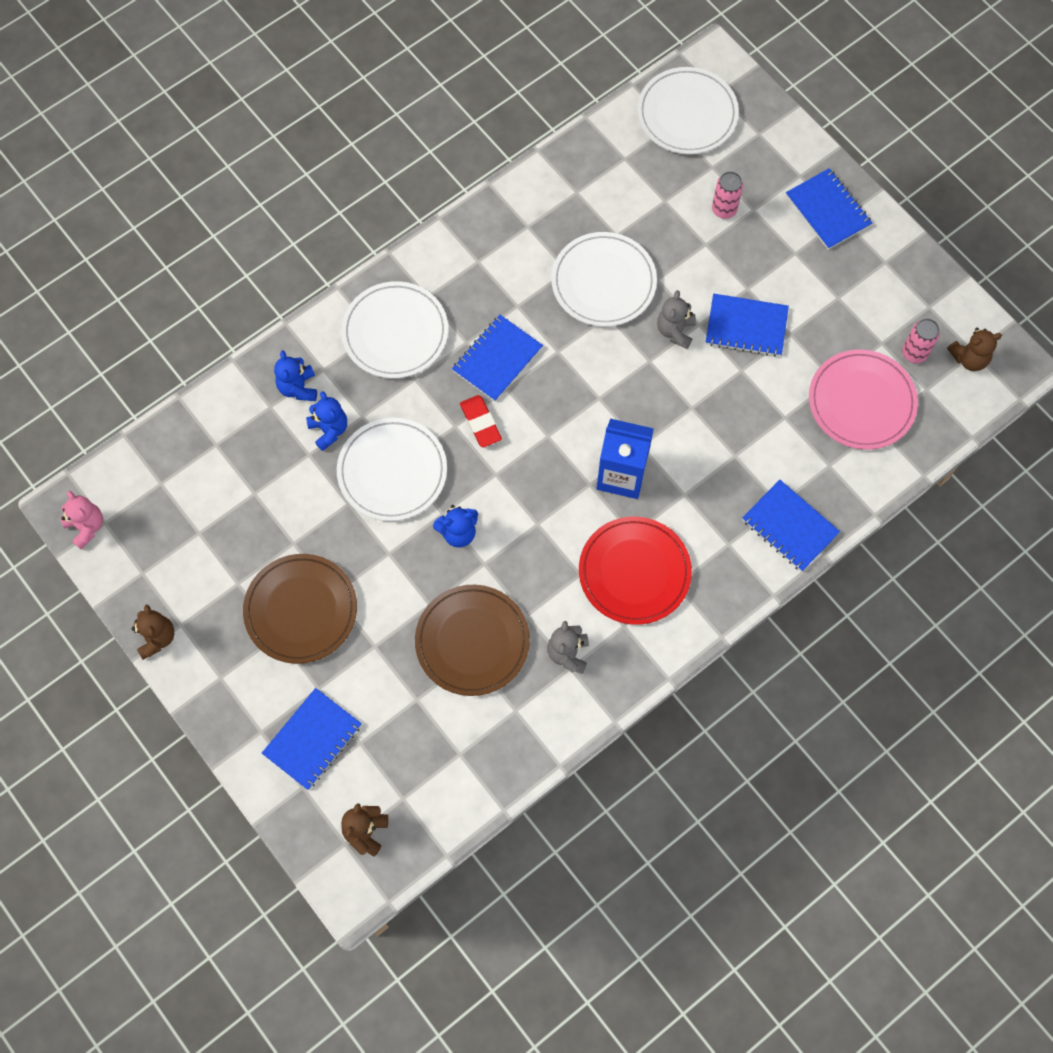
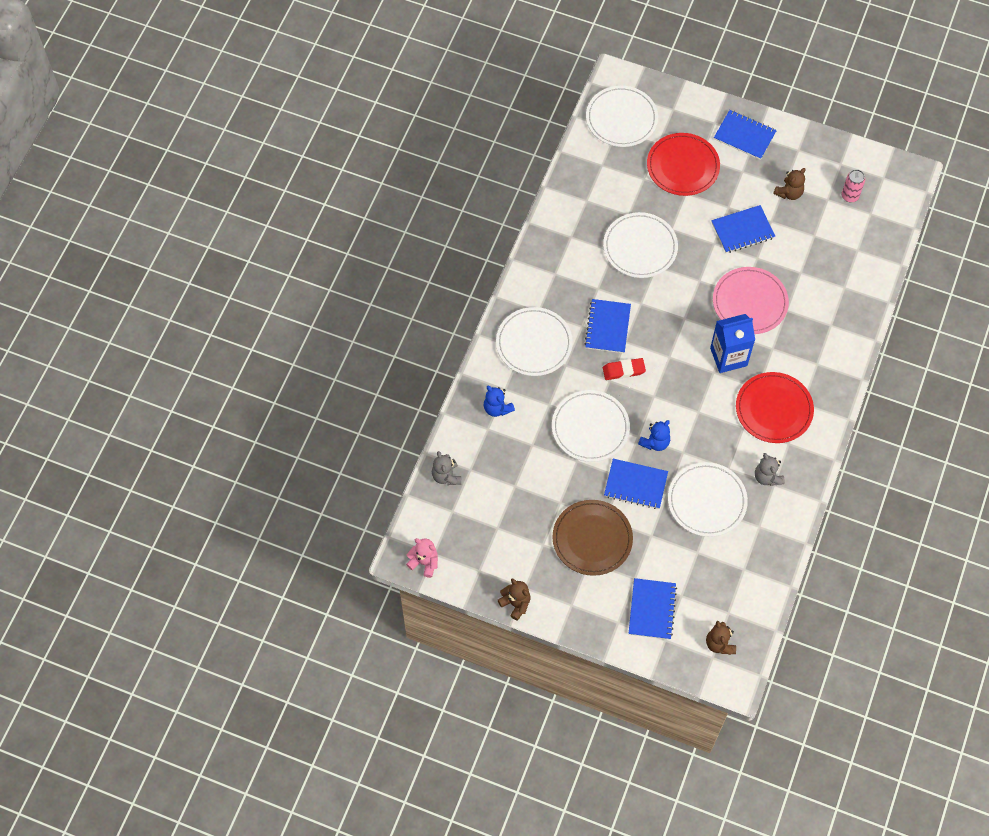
camera: 30 degrees left, 5 degrees down
(329, 430) = (534, 423): blue teddy bear -> none
(472, 641) = (707, 501): brown plate -> white plate
(480, 423) = (623, 370): red eraser -> red eraser turned 45 degrees counterclockwise
(675, 331) = (702, 254): grey teddy bear -> grey teddy bear (446, 476)
(724, 209) = (683, 166): pink can -> red plate
(789, 527) = (845, 335): blue notebook -> blue notebook (635, 485)
(861, 402) = (838, 240): pink plate -> pink plate (750, 302)
(969, 358) = (883, 183): brown teddy bear -> brown teddy bear (789, 193)

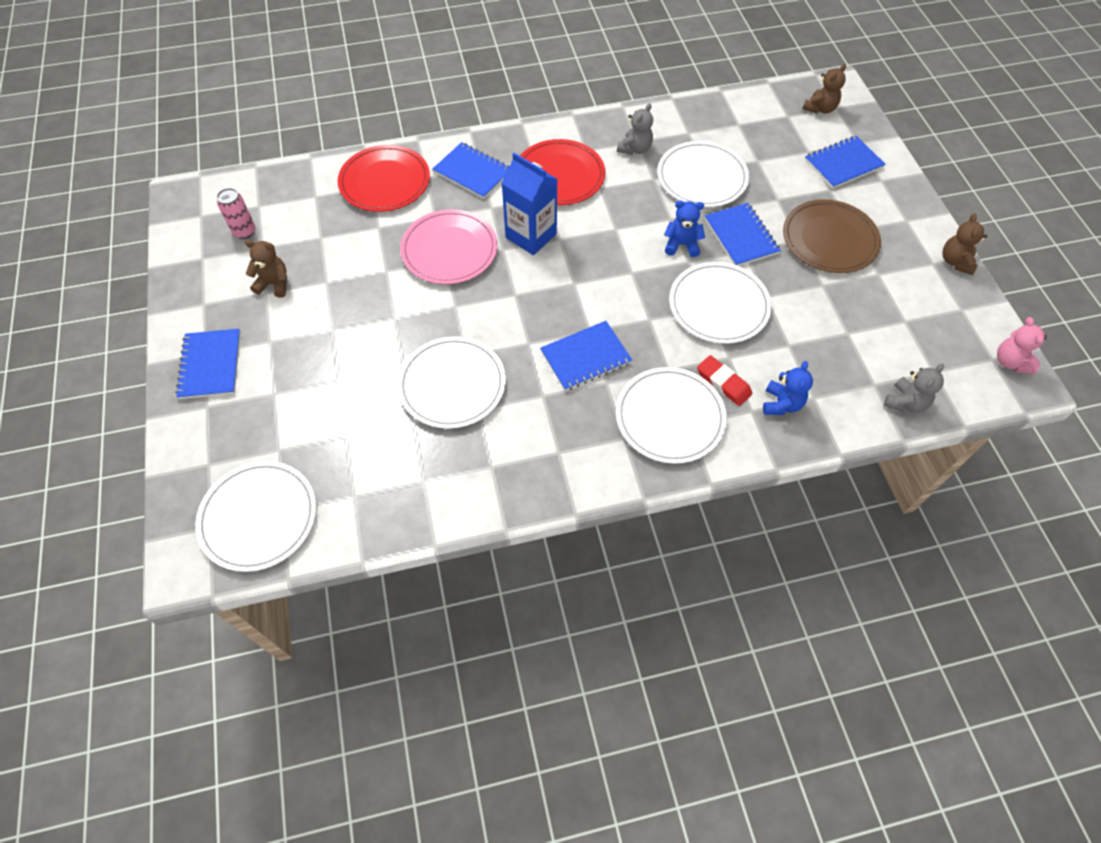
camera: 125 degrees left, 5 degrees down
(623, 370) = (626, 313): red eraser -> red eraser (723, 383)
(683, 166) = (299, 404): red plate -> red plate (385, 182)
(742, 230) = (357, 300): blue notebook -> blue notebook (472, 172)

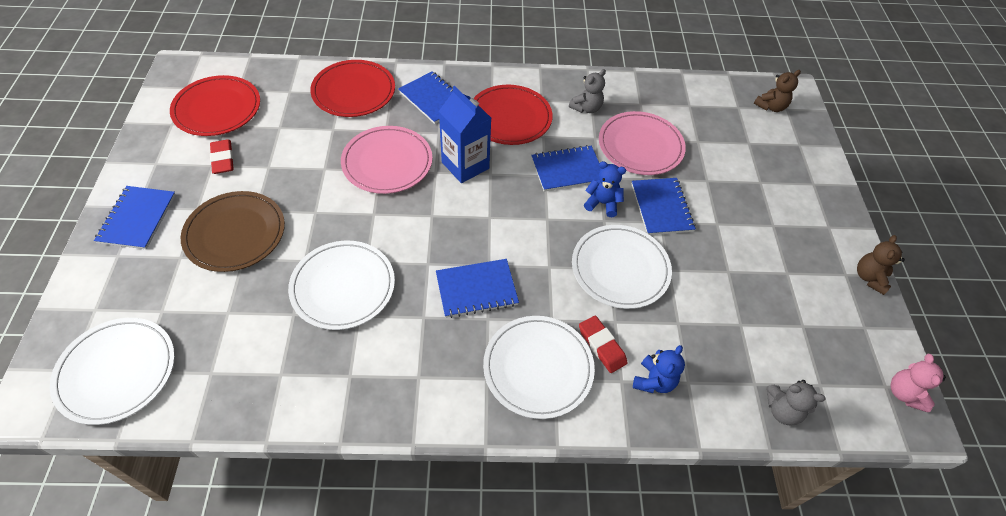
camera: 10 degrees right, 5 degrees down
(244, 231) = (217, 109): pink can -> red plate
(274, 284) = (223, 159): brown teddy bear -> red eraser
(702, 178) = (640, 146): white plate -> pink plate
(829, 239) = (747, 229): brown plate -> brown plate (235, 233)
(843, 164) = (780, 161): blue notebook -> blue notebook (567, 170)
(905, 402) = (782, 410): grey teddy bear -> grey teddy bear turned 60 degrees clockwise

